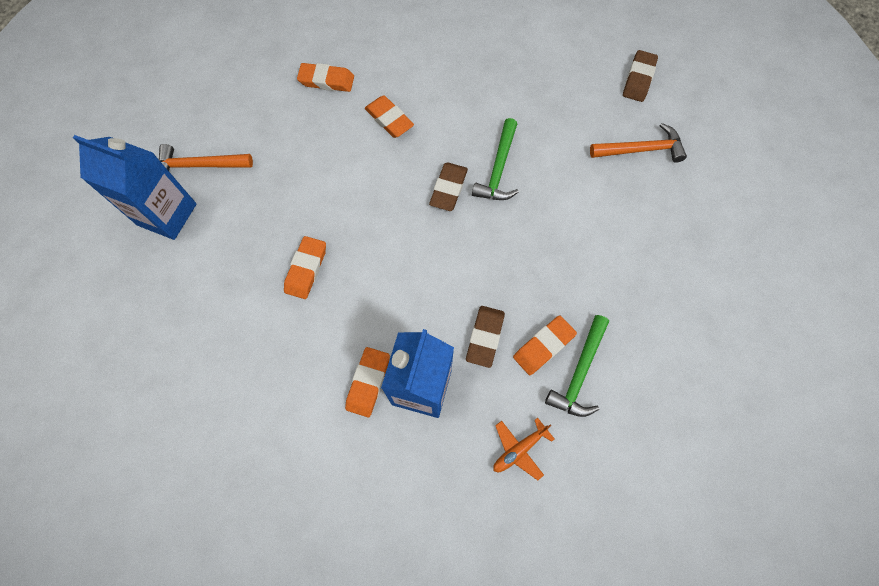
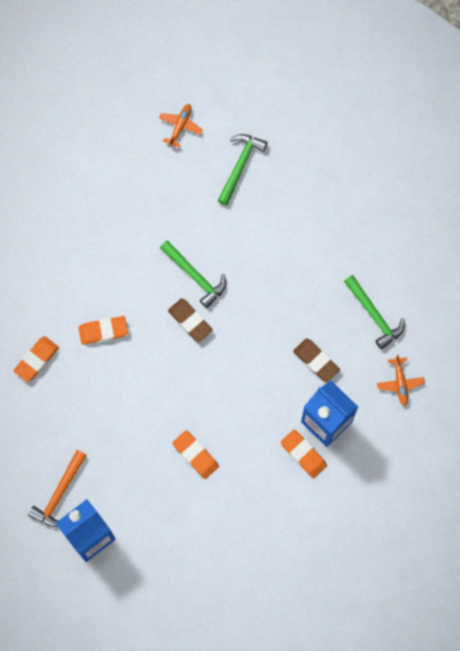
camera: 60 degrees left, 5 degrees up
(543, 346) = (344, 327): orange eraser -> none
(638, 79) = (180, 126): brown eraser -> orange plane
(641, 150) = (240, 166): orange hammer -> green hammer

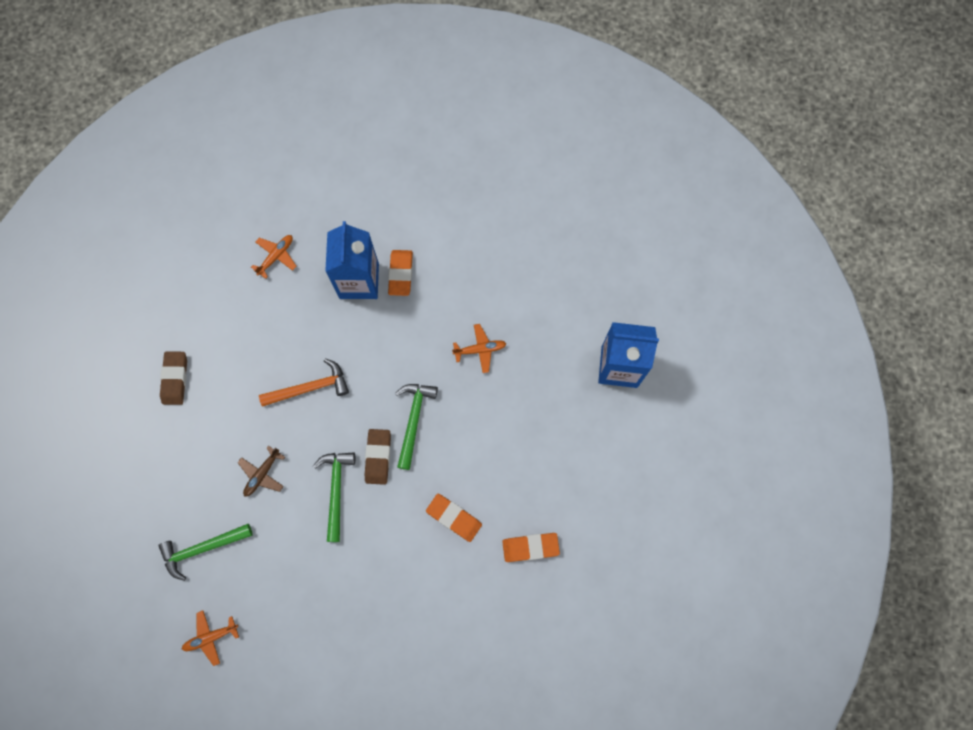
camera: 135 degrees left, 0 degrees up
(59, 494) = (613, 420): orange hammer -> orange hammer (310, 387)
(195, 455) = (480, 349): orange eraser -> orange plane
(252, 241) = (262, 474): none -> brown plane
(316, 361) = (317, 331): brown eraser -> brown eraser (175, 379)
(374, 315) = (238, 323): green hammer -> green hammer (414, 420)

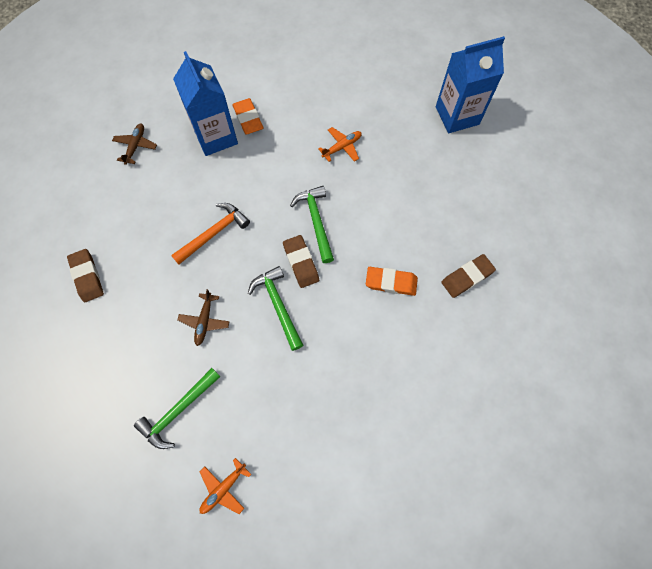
camera: 25 degrees left, 5 degrees down
(276, 256) = (135, 146): orange plane -> brown plane
(530, 547) = (467, 277): orange eraser -> brown eraser

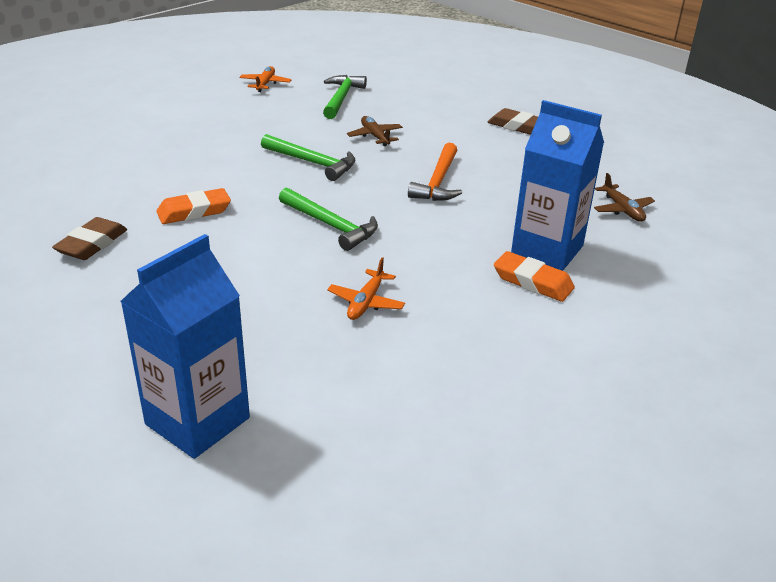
camera: 145 degrees right, 35 degrees down
(301, 263) = (316, 193): brown eraser -> none

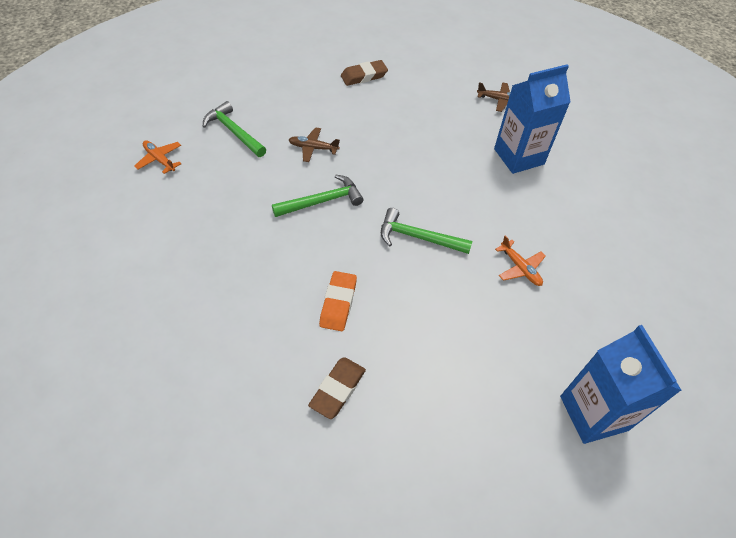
camera: 55 degrees left, 20 degrees up
(92, 244) = (338, 389): brown eraser -> brown eraser turned 60 degrees clockwise
(330, 225) = (418, 237): green hammer -> green hammer turned 150 degrees counterclockwise
(438, 182) = (404, 155): orange hammer -> none
(533, 282) = (546, 183): orange eraser -> none

